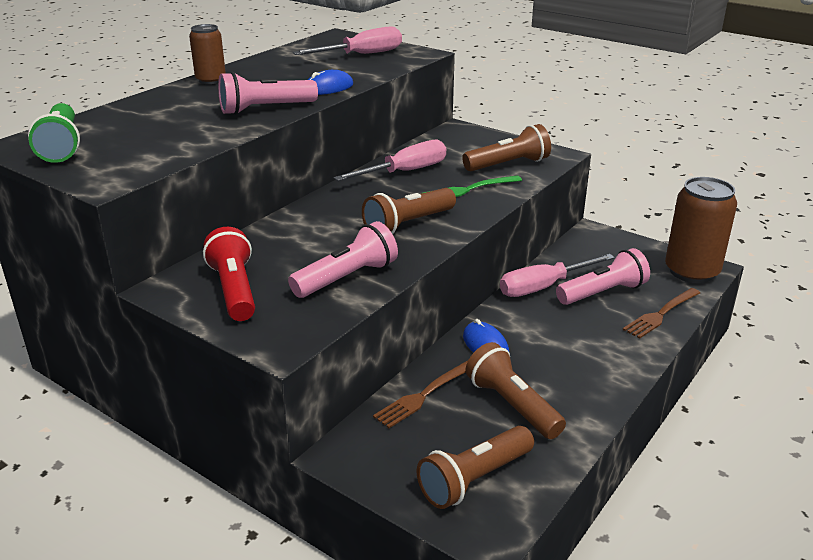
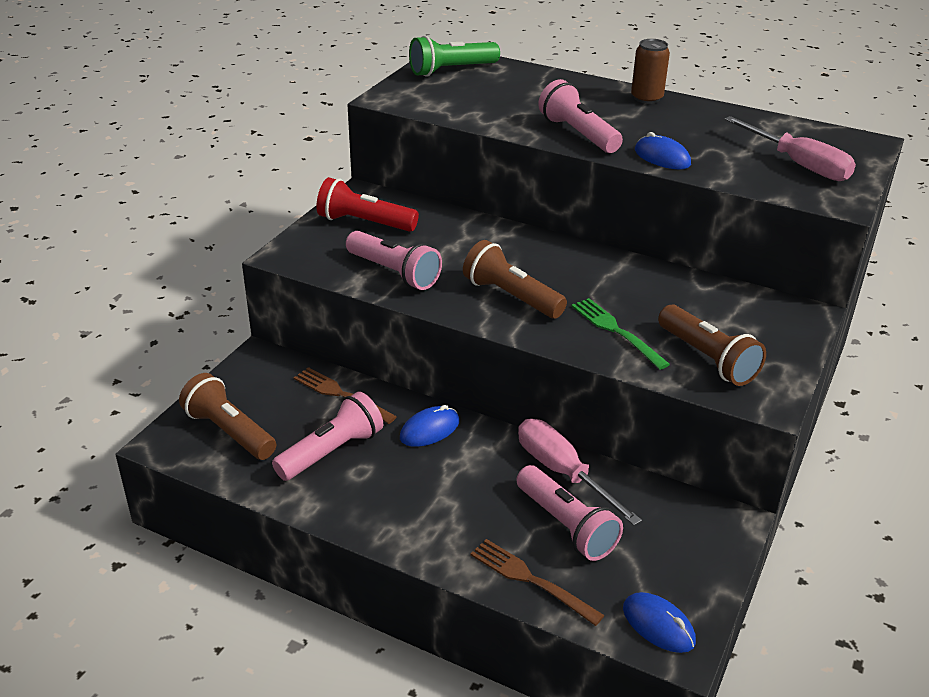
camera: 80 degrees right, 5 degrees up
(234, 290) = (364, 223): red flashlight -> red flashlight turned 135 degrees counterclockwise
(404, 172) = (643, 284): pink screwdriver -> none
(512, 405) = (332, 451): brown flashlight -> pink flashlight
(691, 272) = (658, 625): brown can -> blue mouse

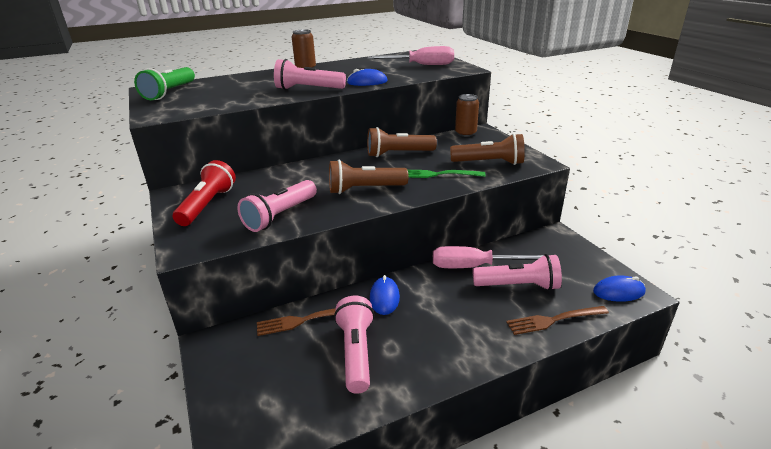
camera: 50 degrees left, 5 degrees down
(229, 432) = (270, 401): brown flashlight -> brown flashlight (398, 154)
(364, 223) = (208, 205): red flashlight -> red flashlight turned 135 degrees clockwise
(394, 273) = (280, 216): pink flashlight -> pink flashlight turned 135 degrees clockwise
(775, 304) = (465, 133): none -> brown can

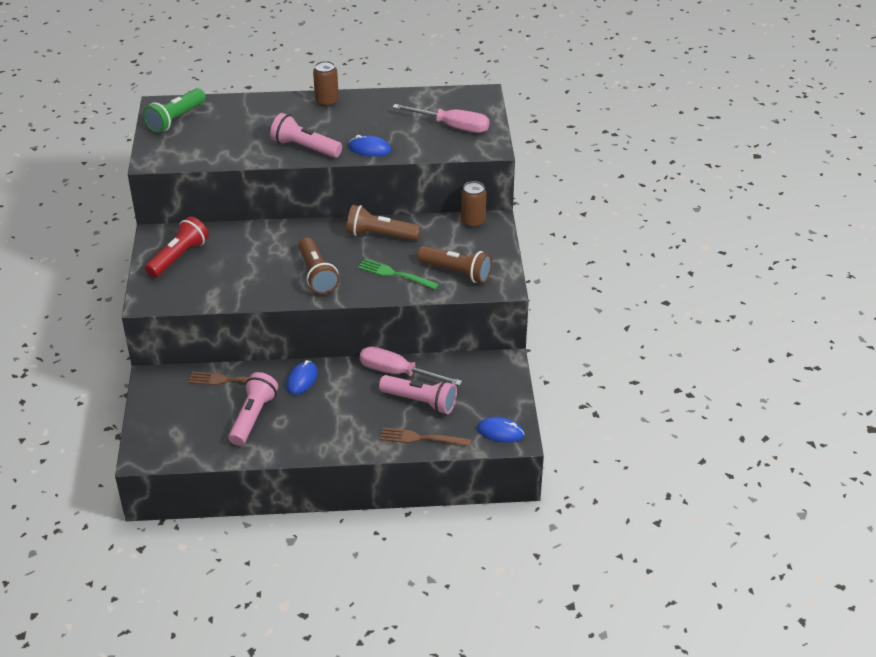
camera: 20 degrees right, 10 degrees up
(280, 216) = (231, 286): pink flashlight -> none
(364, 189) = (317, 275): brown flashlight -> brown flashlight turned 120 degrees counterclockwise

